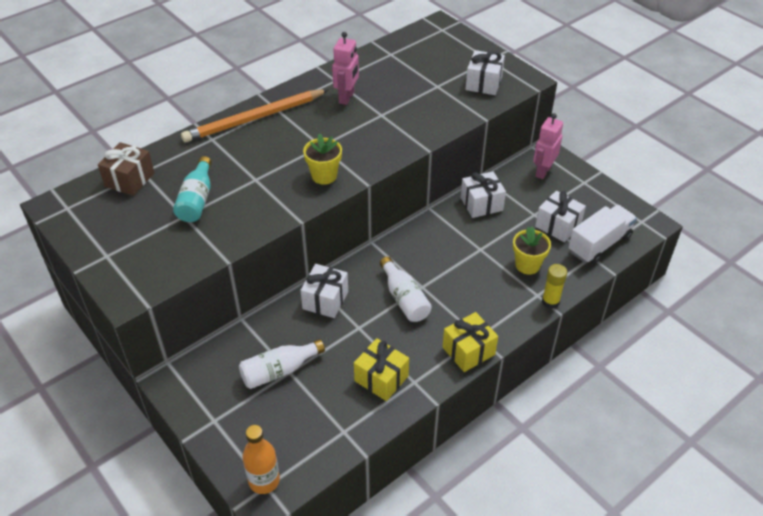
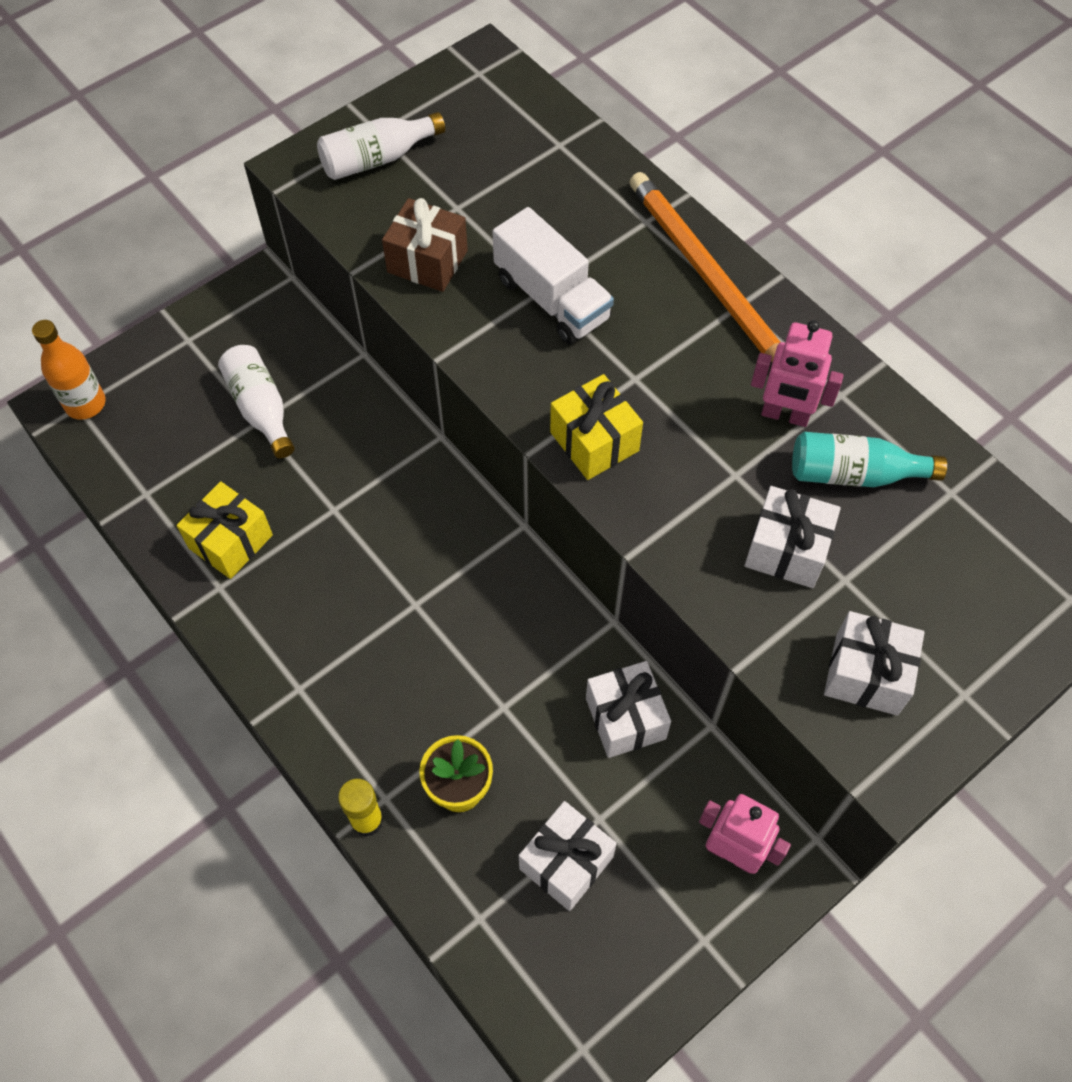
camera: 90 degrees right, 15 degrees up
(130, 180) = (540, 132): brown gift -> brown gift (427, 261)
(197, 200) = (492, 219): turquoise bottle -> turquoise bottle (854, 474)
(324, 176) = (551, 386): yellow flower pot -> none
(325, 300) = (393, 462): white gift -> white gift (786, 550)
(404, 298) = (389, 576): white bottle -> white bottle (377, 159)
(468, 351) = (269, 670): yellow gift -> yellow gift (594, 441)
(599, 244) = (513, 941): white truck -> white truck (552, 299)

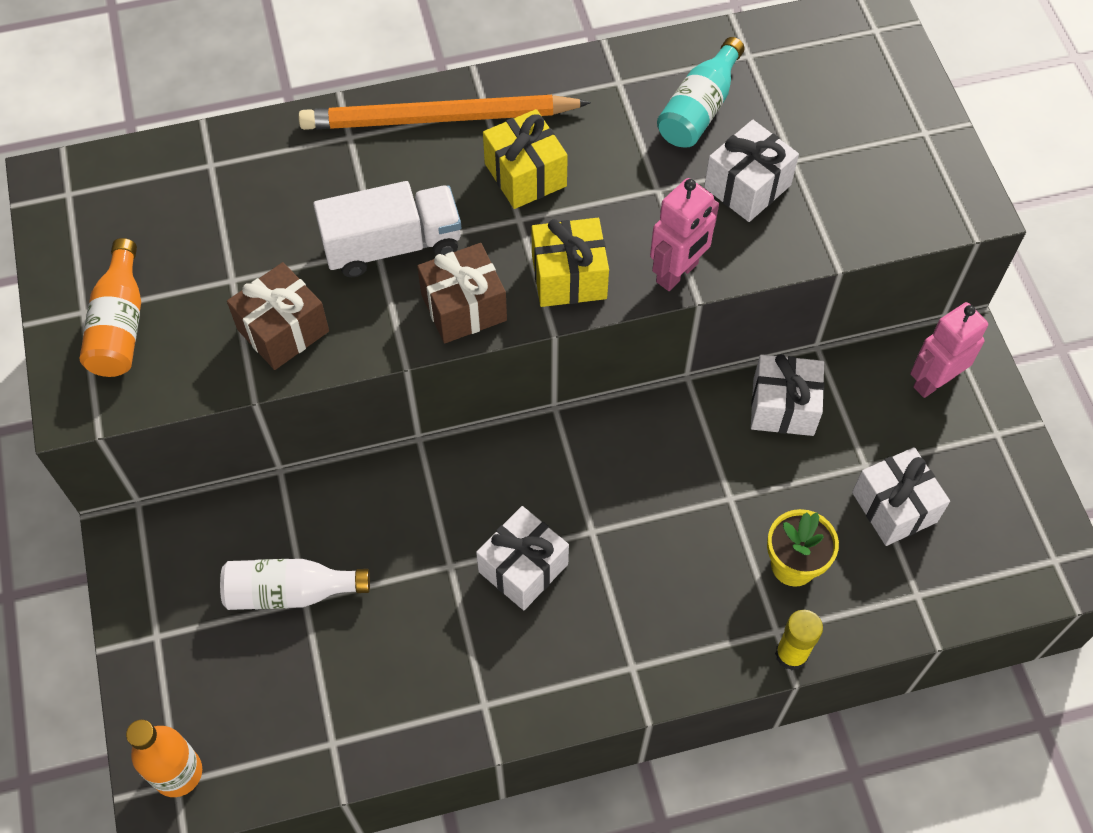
camera: 65 degrees left, 0 degrees up
(231, 542) = (436, 676): yellow gift -> yellow gift (525, 175)
(377, 159) = (120, 325): white bottle -> orange bottle
(517, 375) = (464, 307): none -> brown gift
(785, 415) = (617, 129): pink robot -> pink robot (677, 273)
(866, 674) = (882, 185): white gift -> white gift (523, 568)

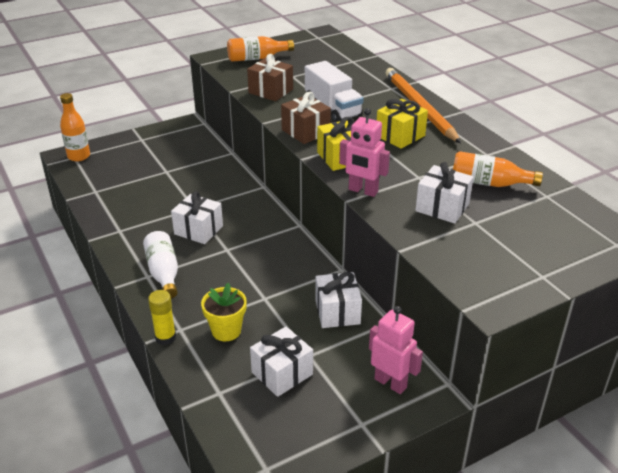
camera: 75 degrees right, 25 degrees down
(290, 592) = (169, 167): white bottle -> white bottle (163, 273)
(699, 109) = (489, 183): turquoise bottle -> orange bottle

